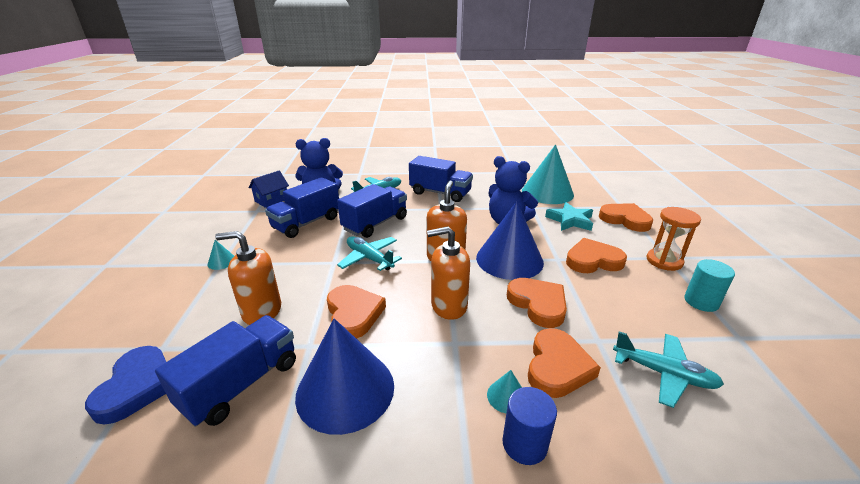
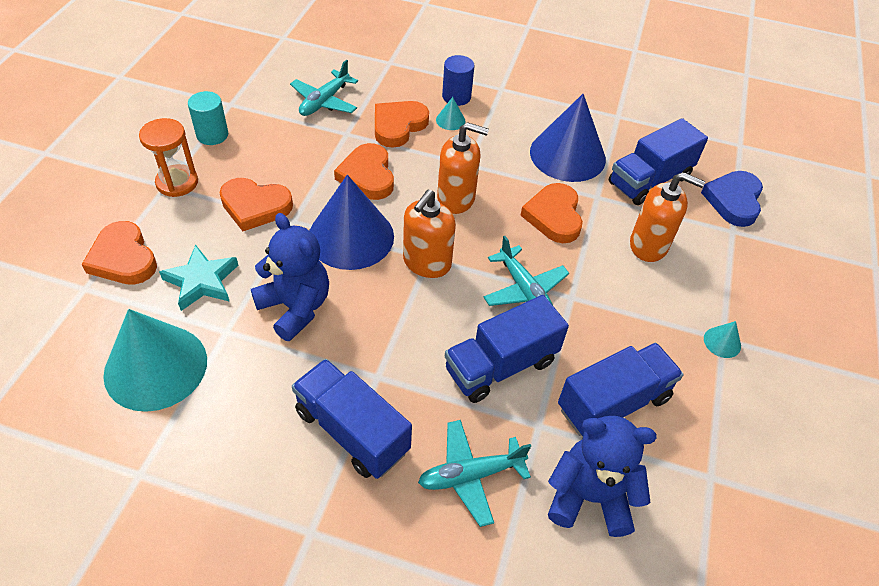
camera: 165 degrees left, 20 degrees up
(271, 200) = (690, 513): blue house -> none
(663, 374) = (324, 101): turquoise plane -> turquoise plane turned 105 degrees counterclockwise

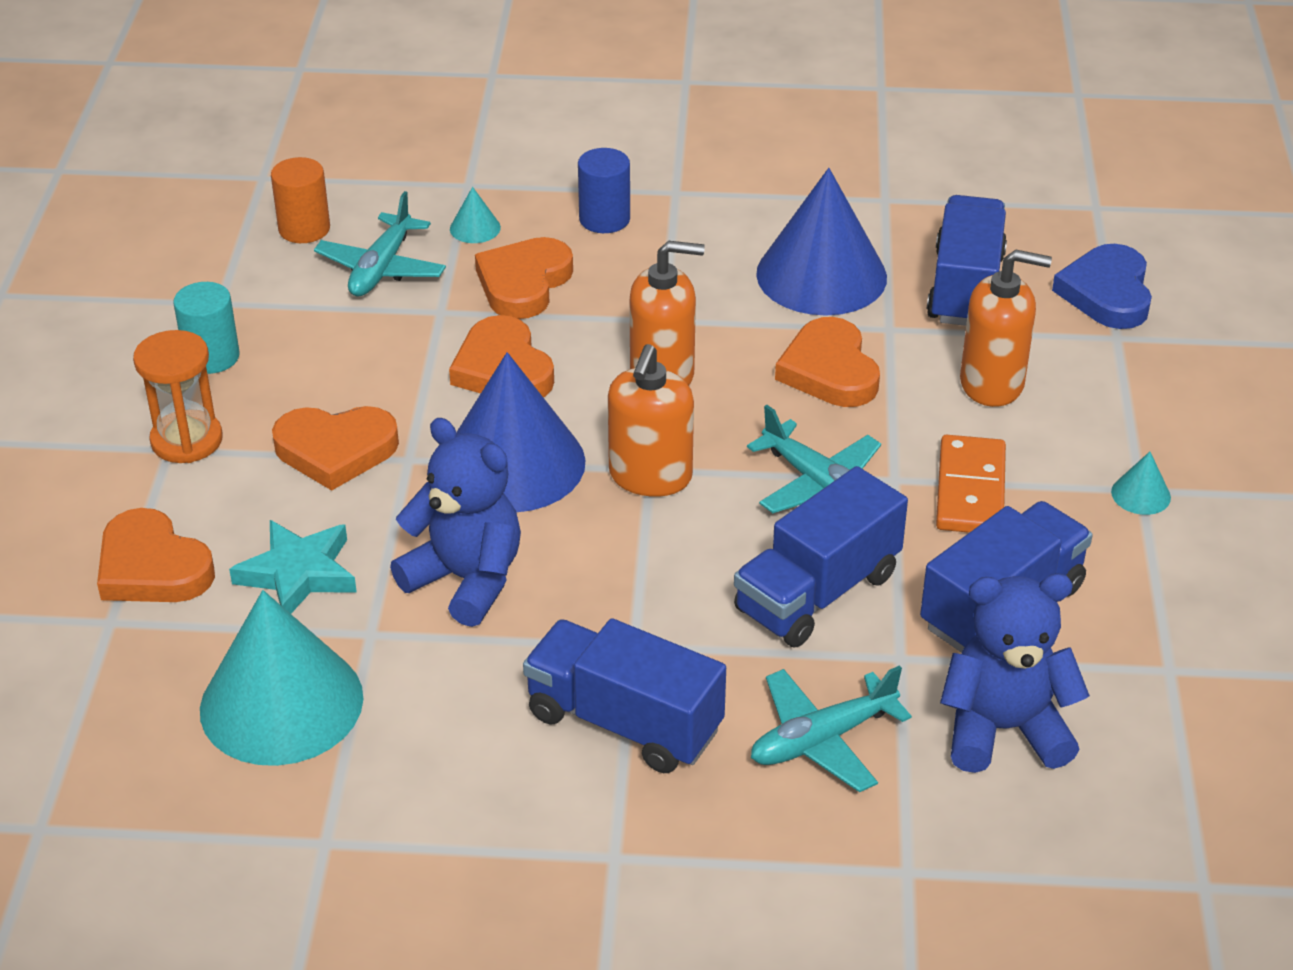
camera: 10 degrees left, 10 degrees down
(293, 70) = (304, 229): none -> orange cylinder
(450, 120) = (608, 258): turquoise cone -> turquoise cone (475, 228)
(616, 315) = (970, 490): none -> orange domino
(649, 180) = (965, 288): blue truck -> blue truck turned 150 degrees clockwise

